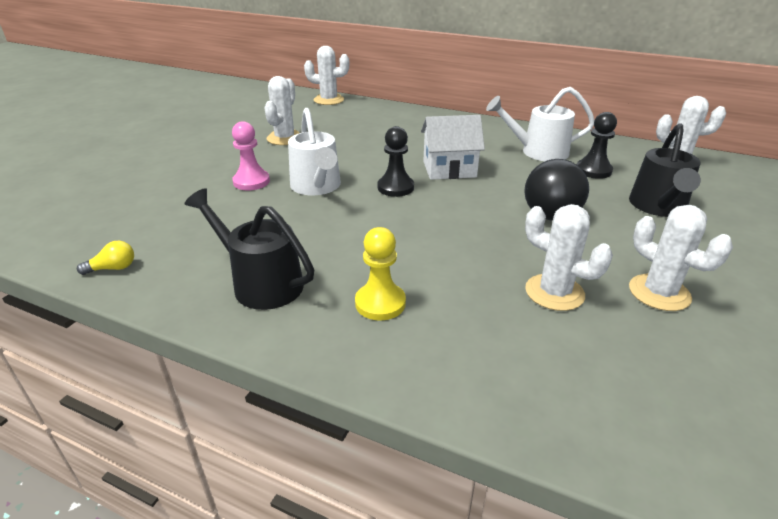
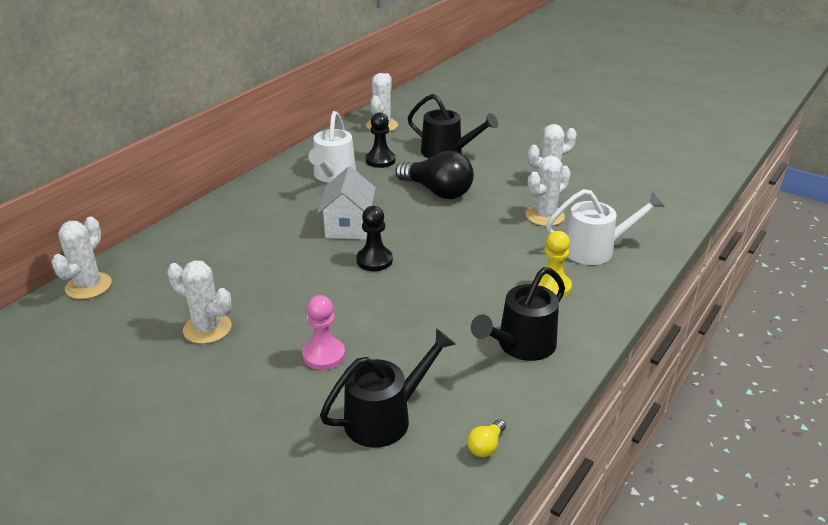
camera: 80 degrees left, 0 degrees up
(113, 268) = (486, 446): yellow light bulb -> yellow light bulb turned 135 degrees counterclockwise
(168, 216) = (386, 417): none -> black watering can
(317, 187) = (355, 308): white watering can -> white watering can (596, 249)

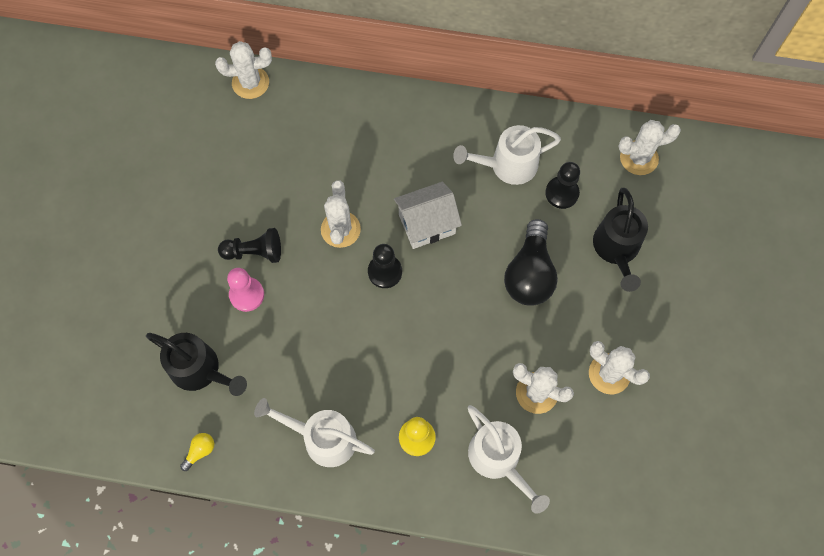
camera: 65 degrees right, 35 degrees up
(207, 328) = (240, 197): white cactus -> white cactus (340, 229)
(280, 336) = (254, 252): none -> black pawn
(486, 446) = (200, 451): yellow light bulb -> yellow light bulb turned 120 degrees clockwise
(521, 346) = (322, 438): black watering can -> white watering can

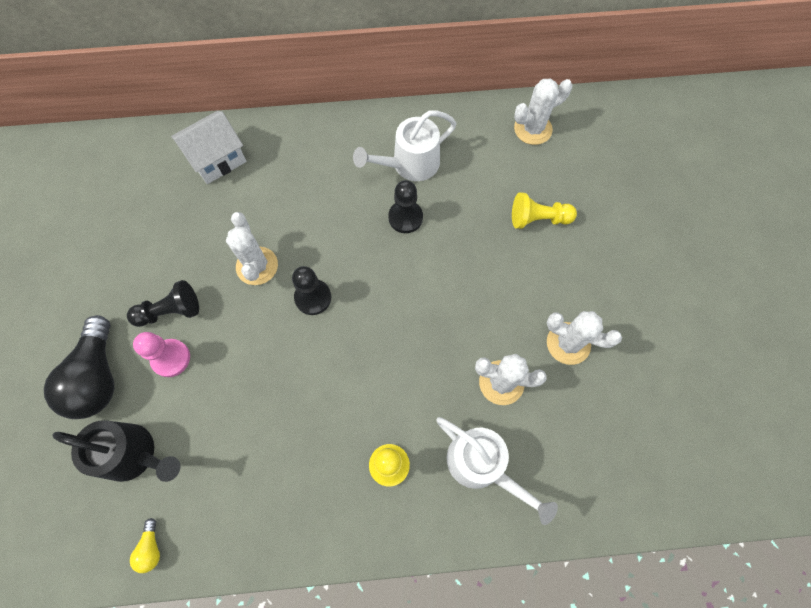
camera: 15 degrees left, 0 degrees up
(200, 451) = (151, 548): yellow light bulb -> yellow light bulb turned 150 degrees clockwise
(250, 83) = (133, 144): white cactus -> none
(322, 438) = (286, 494): white watering can -> none
(427, 224) = (344, 239): white house -> white house (217, 159)
(529, 274) = (460, 263): black light bulb -> black light bulb (98, 377)
(562, 193) = (469, 178): black pawn -> black pawn (405, 217)
(617, 249) = (538, 219): black watering can -> yellow pawn

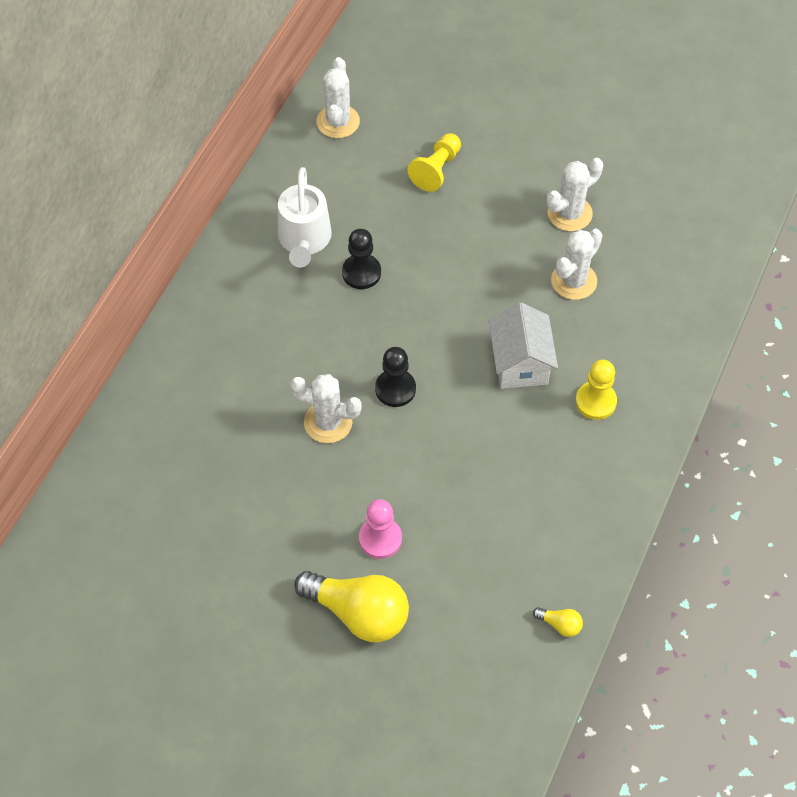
camera: 60 degrees left, 10 degrees down
(98, 377) = (359, 613): black light bulb -> yellow light bulb
(135, 454) = (461, 607): black watering can -> none
(170, 311) = (327, 520): black pawn -> none
(217, 159) = (173, 406): white house -> white house (520, 363)
(482, 466) = (637, 332): white watering can -> none

